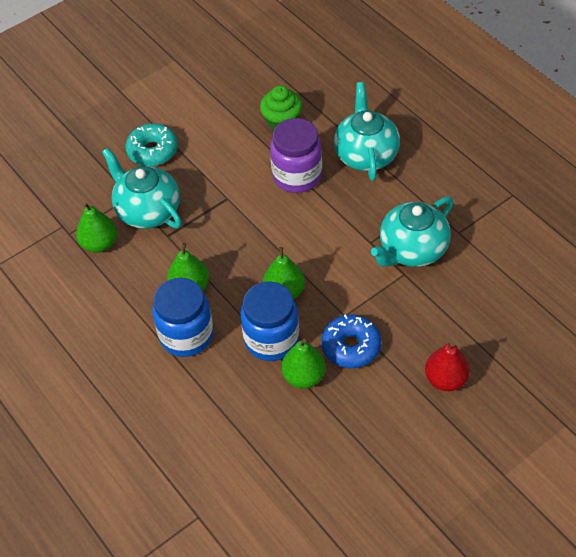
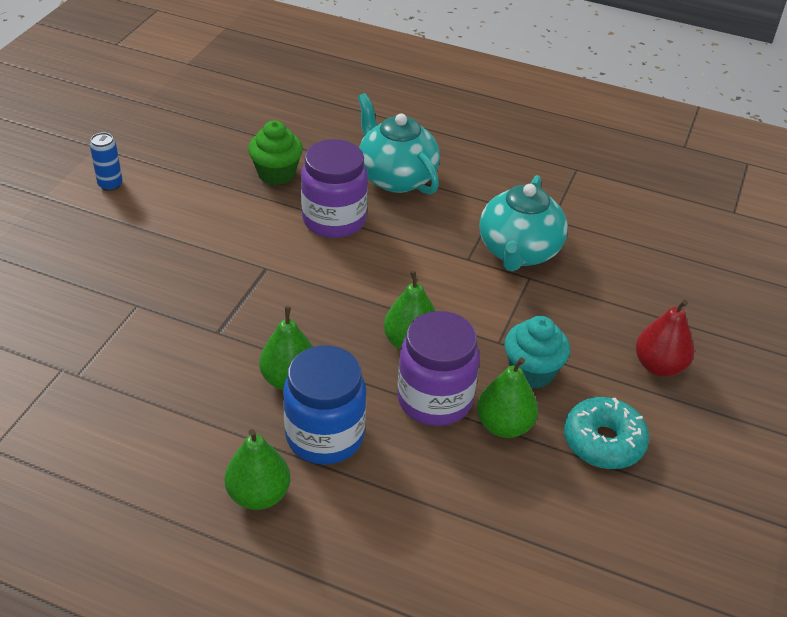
camera: 35 degrees left, 10 degrees down
(99, 243) = (130, 372): green pear -> green pear (258, 494)
(147, 210) = (172, 313): turquoise teapot -> none
(152, 151) = (133, 247): turquoise donut -> turquoise donut (603, 441)
(166, 95) = (110, 185): none -> blue can
(271, 339) = (434, 399): blue jar -> purple jar
(351, 346) = (532, 372): blue donut -> turquoise cupcake

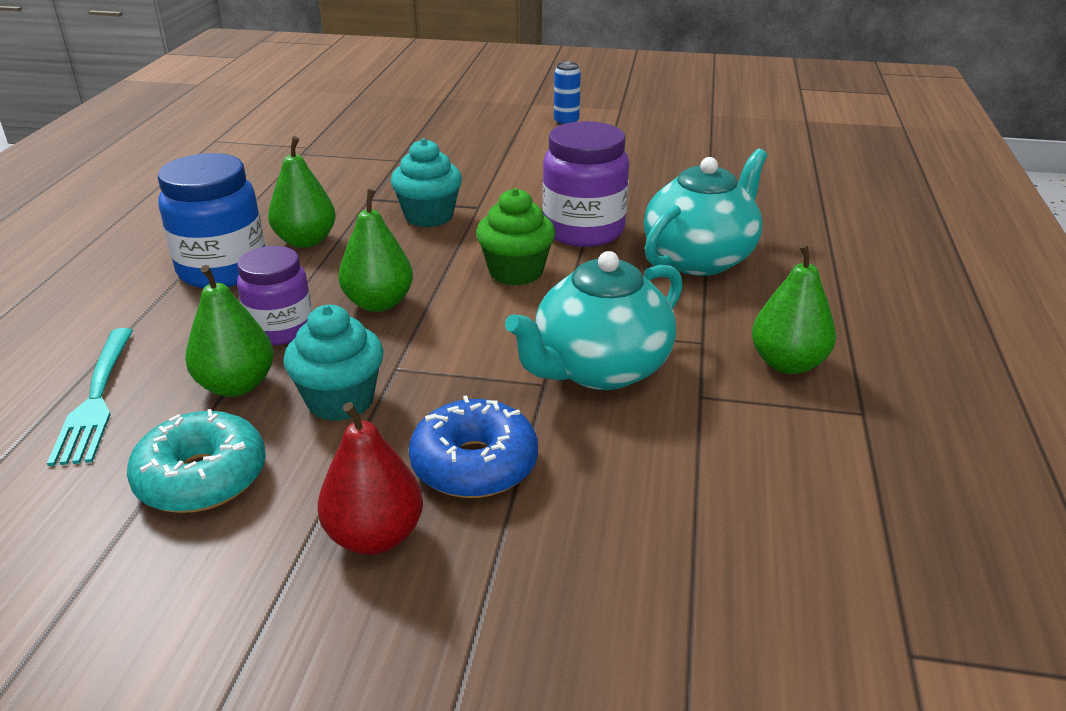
camera: 80 degrees right, 10 degrees down
(258, 494) = (146, 247): green pear -> green pear (787, 363)
(273, 299) = (429, 216): none -> turquoise cupcake
(276, 174) = (646, 189): green cupcake -> green cupcake (516, 272)
(434, 399) = (281, 330): purple jar -> purple jar, size x0.67
(507, 507) = (96, 399): none -> turquoise fork
(518, 251) = (599, 369): turquoise teapot -> turquoise teapot turned 45 degrees counterclockwise
(603, 319) = (474, 464): none -> blue donut

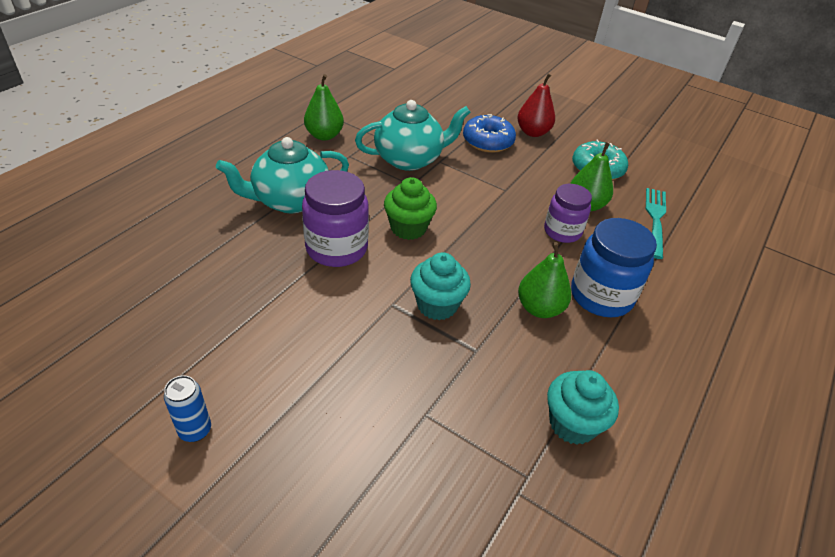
camera: 160 degrees left, 10 degrees up
(340, 401) = (536, 182): turquoise cupcake -> turquoise cupcake (572, 424)
(379, 303) = (502, 232): green pear -> none

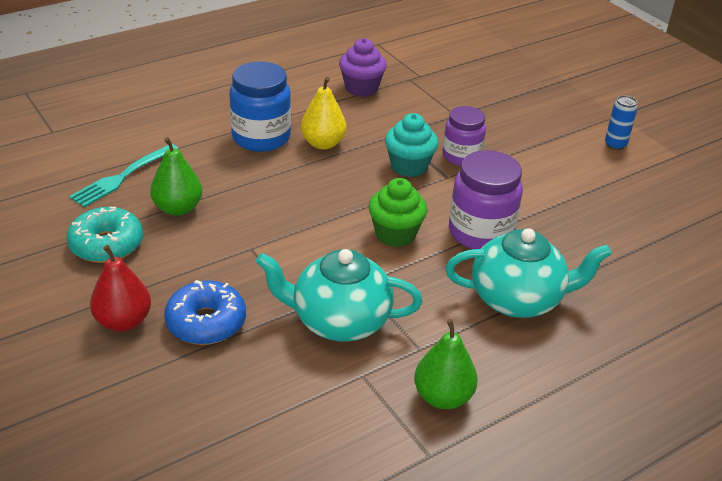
camera: 155 degrees left, 5 degrees down
(539, 308) = (323, 143): green pear -> yellow pear
(562, 232) = (236, 191): purple jar -> purple jar (461, 156)
(572, 424) = (361, 88): turquoise cupcake -> purple cupcake

